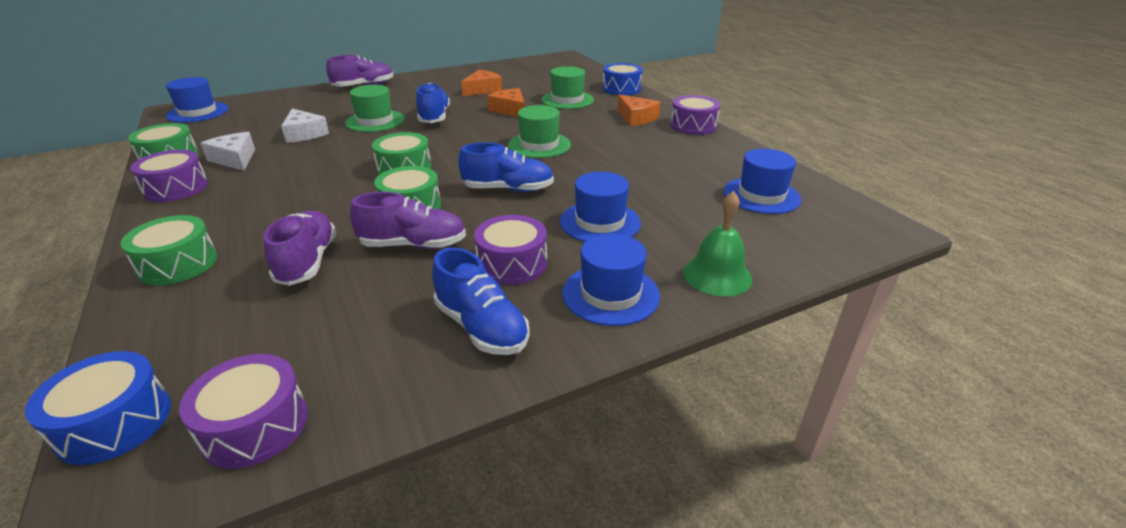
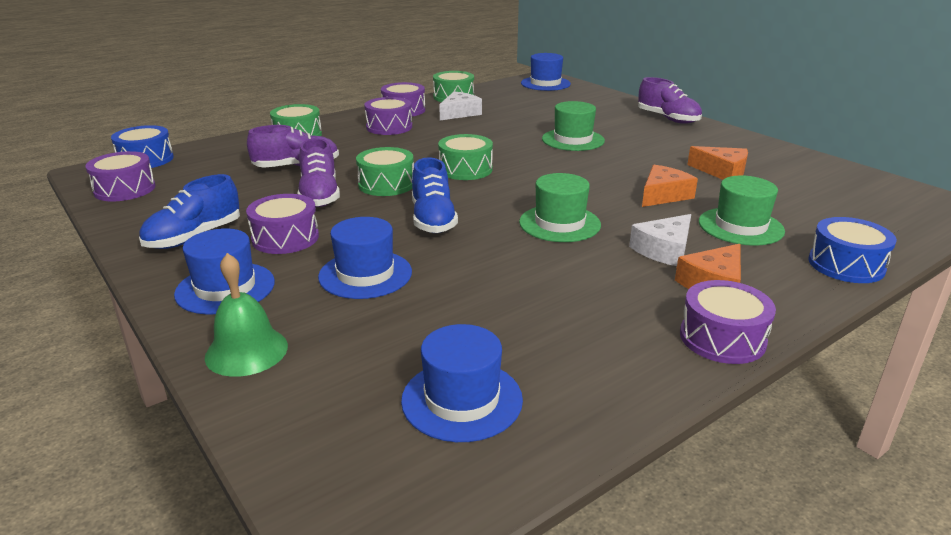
camera: 80 degrees right, 5 degrees down
(229, 199) = (389, 127): none -> purple drum
(304, 134) = (523, 122): white cheese -> white cheese (664, 250)
(434, 117) = (604, 161): blue shoe -> none

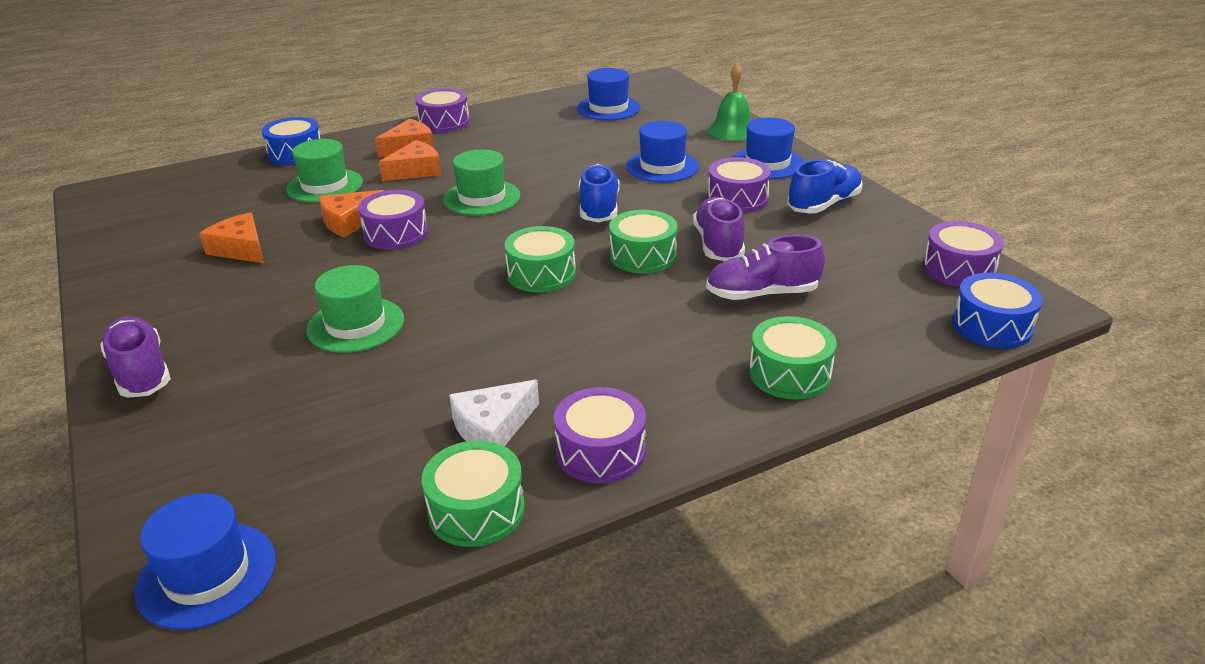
camera: 170 degrees left, 5 degrees up
(389, 127) = (633, 387): purple drum -> purple drum (396, 233)
(664, 250) = (416, 171): white cheese -> orange cheese

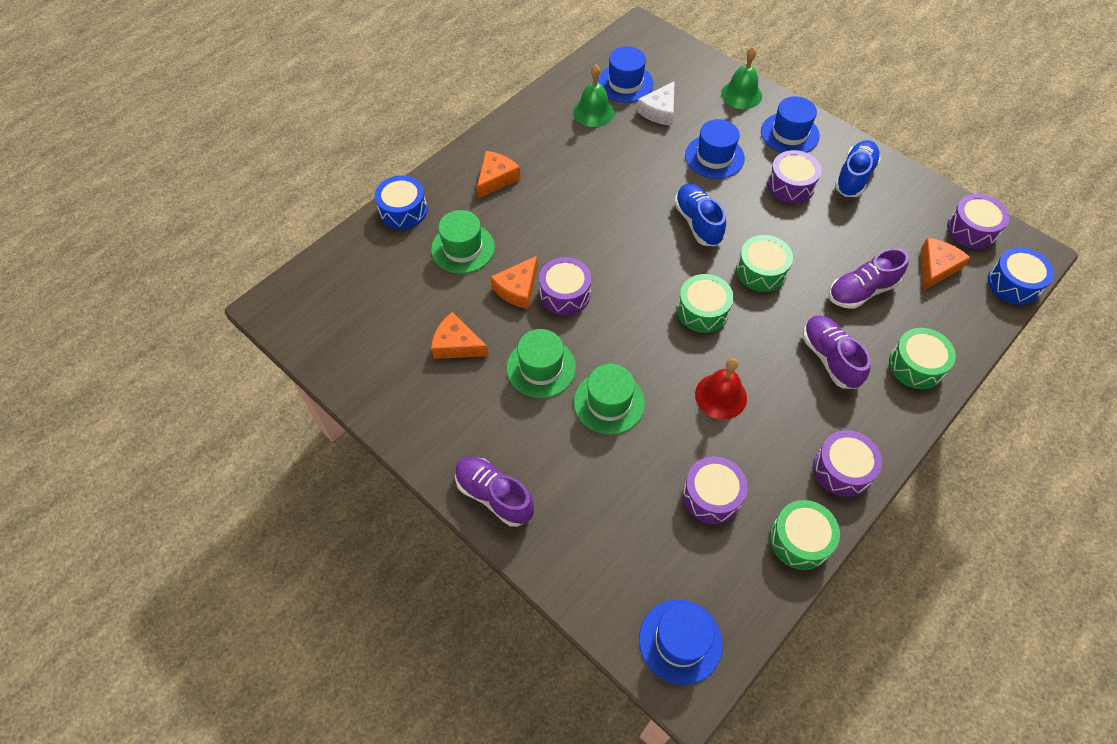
camera: 20 degrees left, 25 degrees up
(416, 171) = (524, 209): orange cheese -> orange cheese (936, 267)
(444, 122) = (500, 135): purple drum -> purple drum (712, 496)
(482, 198) = (601, 232): green hat -> green hat (541, 367)
(493, 427) = (766, 470): white cheese -> white cheese (659, 111)
(496, 347) = (720, 396): none -> red bell
(556, 121) = (593, 112): none -> green bell
(718, 244) = (805, 244): purple shoe -> purple shoe (830, 358)

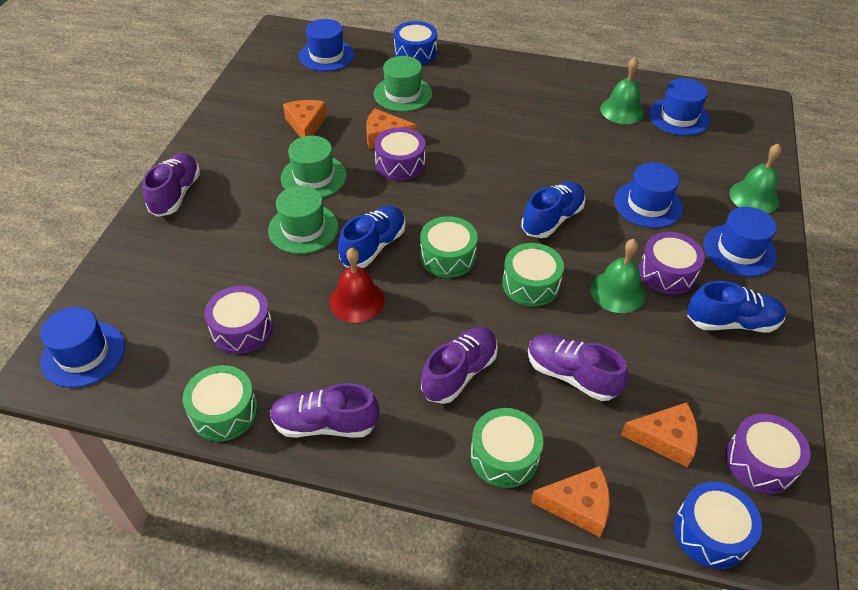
camera: 60 degrees right, 10 degrees down
(351, 283) = (326, 55): none -> blue hat
(496, 178) = (490, 85): orange cheese -> orange cheese (578, 505)
(659, 111) = (667, 149): white cheese -> none
(662, 358) = (373, 246): none -> blue shoe
(795, 223) = (617, 292): none -> green bell
(842, 469) = (325, 424): purple drum -> purple shoe

